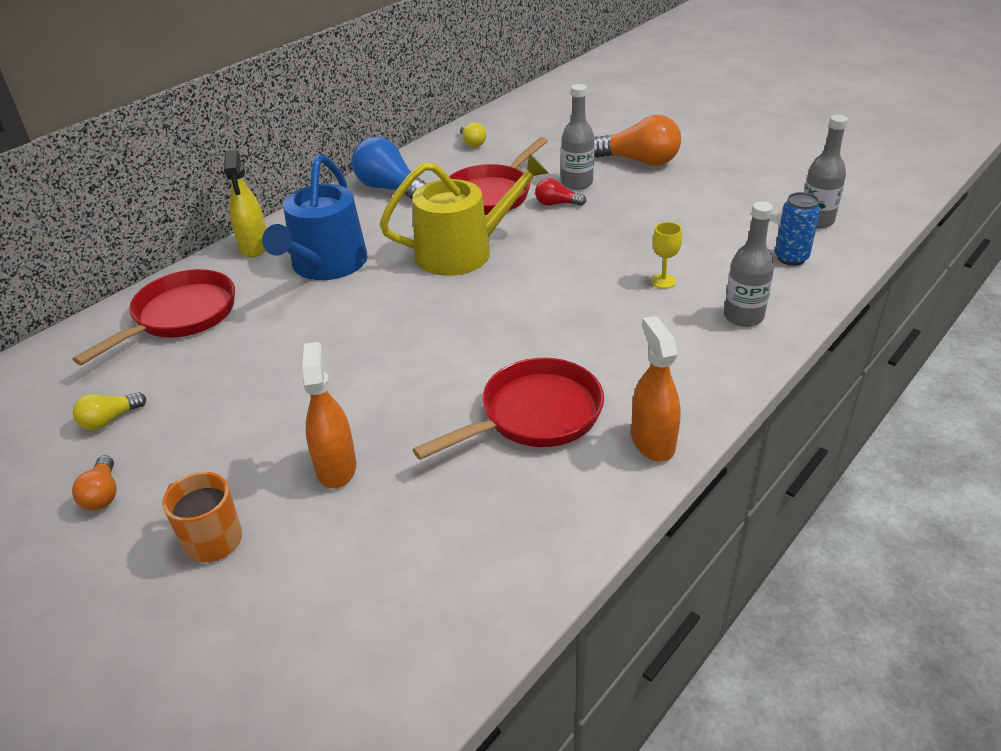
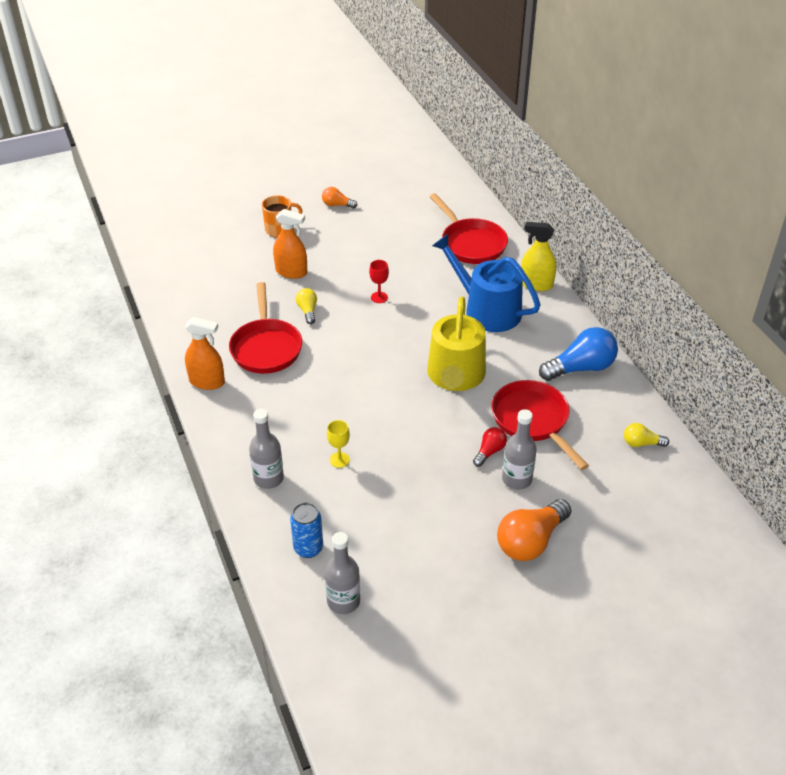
camera: 115 degrees right, 5 degrees up
(110, 420) = (391, 211): yellow light bulb -> yellow light bulb (307, 311)
(350, 353) = (379, 297): none -> red goblet

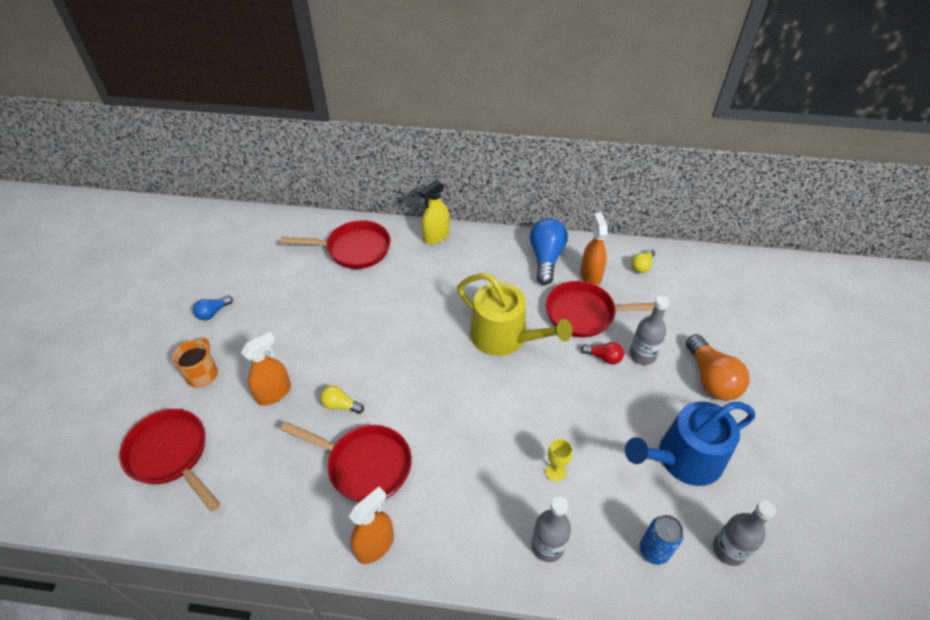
camera: 60 degrees left, 5 degrees up
(206, 251) = (171, 455): none -> red pan
(337, 205) = (213, 312): orange light bulb -> blue light bulb
(379, 297) = (368, 342): red goblet -> none
(487, 309) = (441, 279): blue watering can -> blue watering can (683, 458)
(489, 452) = (603, 357): red light bulb -> red light bulb turned 135 degrees clockwise
(588, 408) = (590, 275): none -> orange spray bottle

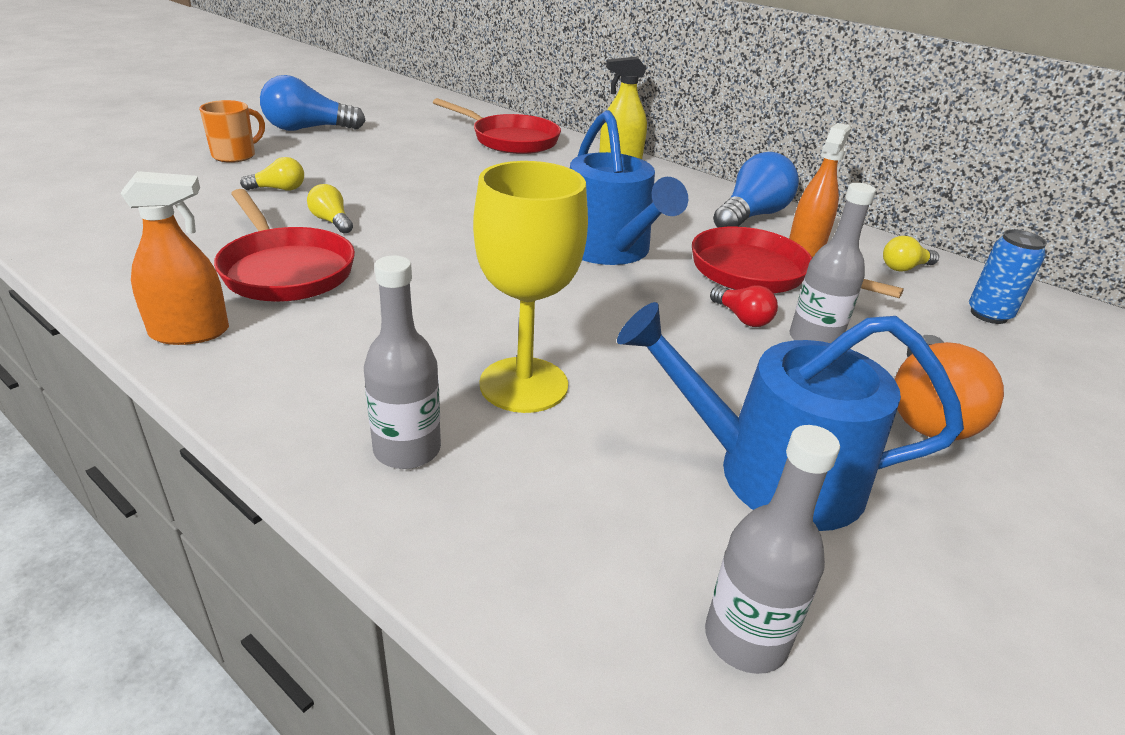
camera: 30 degrees right, 15 degrees down
(171, 455) = (119, 186): red pan -> none
(213, 312) = (308, 129): blue light bulb -> blue light bulb, size x1.92
(274, 393) = (279, 189): orange spray bottle -> yellow light bulb
(504, 337) = (609, 250): yellow watering can -> blue watering can
(555, 472) = (524, 385): yellow goblet -> yellow goblet, size x2.27
(654, 551) = (582, 553): blue can -> blue can (988, 314)

